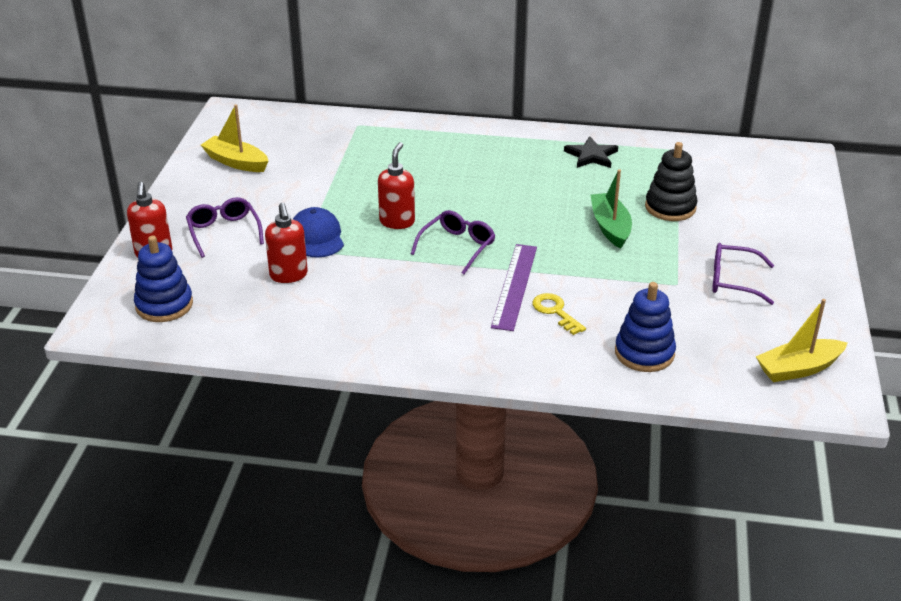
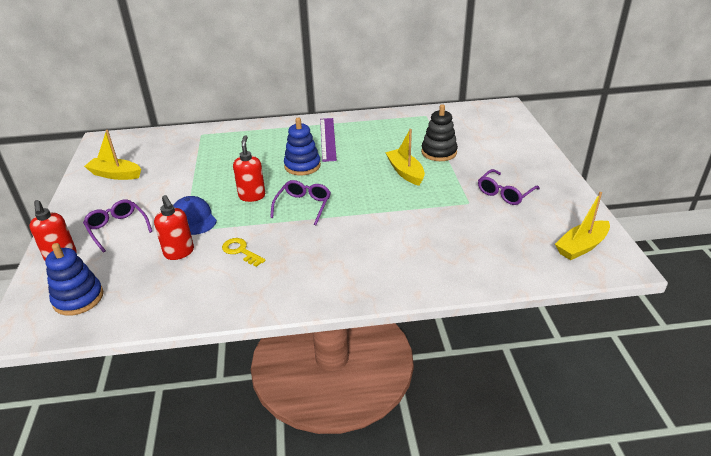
camera: 15 degrees left, 0 degrees up
(514, 286) = (356, 226): purple ruler -> purple ruler (328, 139)
(555, 312) = (394, 240): yellow key -> yellow key (240, 251)
(591, 155) = (371, 128): black star -> none
(610, 227) = (405, 172): green boat -> yellow boat
(644, 353) = (471, 257): blue stacking toy -> blue stacking toy (302, 166)
(733, 281) = (504, 193): purple glasses -> purple glasses turned 45 degrees counterclockwise

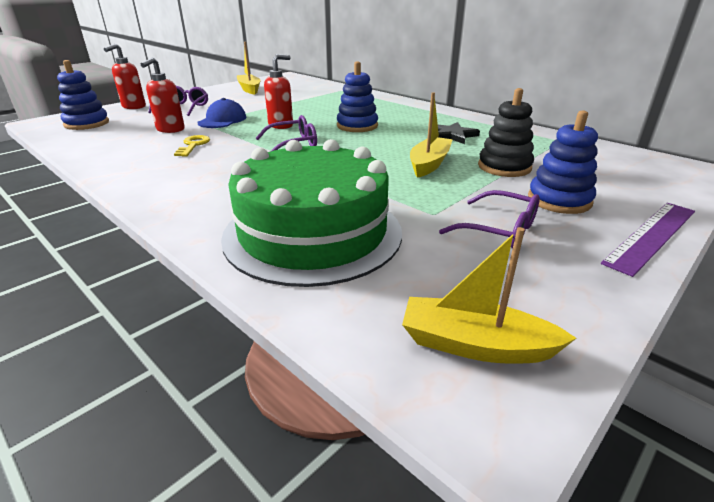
camera: 50 degrees right, 5 degrees down
(328, 139) = (419, 121): purple ruler -> purple ruler (651, 235)
(371, 142) = (452, 135): none -> black star
(450, 250) = (313, 233): none -> green cake
(493, 160) = (559, 200): none -> blue stacking toy
(504, 193) = (499, 230): purple glasses -> purple glasses turned 150 degrees counterclockwise

